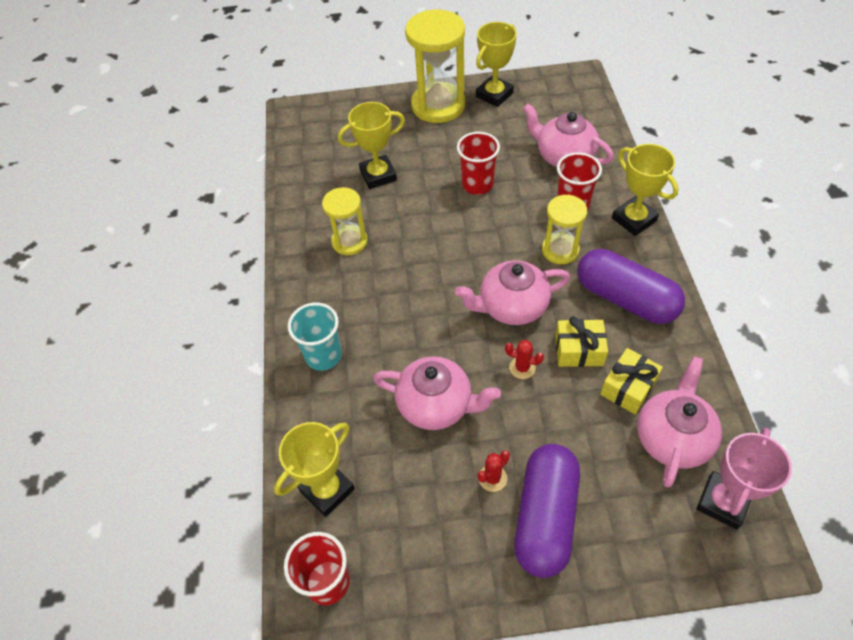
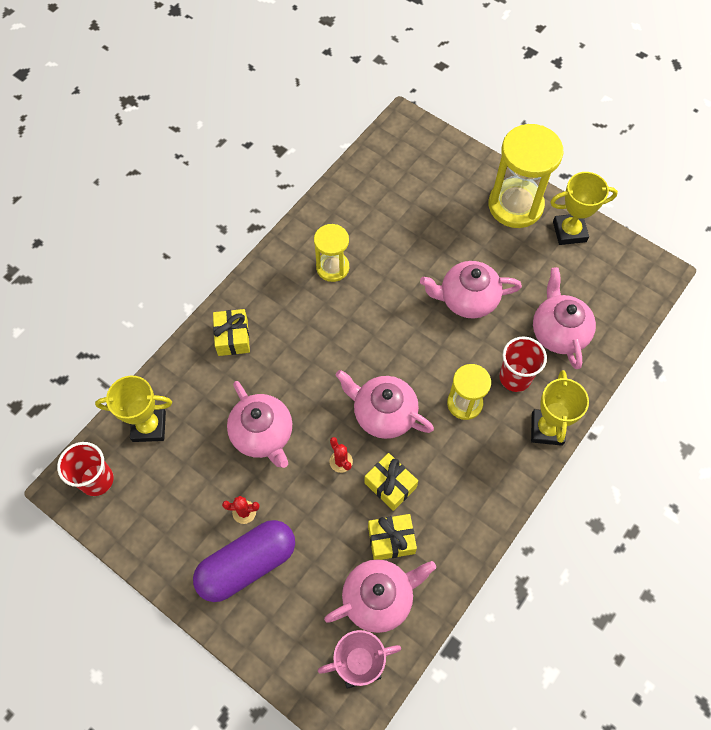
camera: 40 degrees right, 10 degrees up
(323, 356) = (233, 337): turquoise cup -> yellow gift
(378, 175) = (406, 230): yellow trophy -> none
(477, 184) = (467, 299): red cup -> pink teapot
(625, 299) = (465, 480): purple capsule -> none

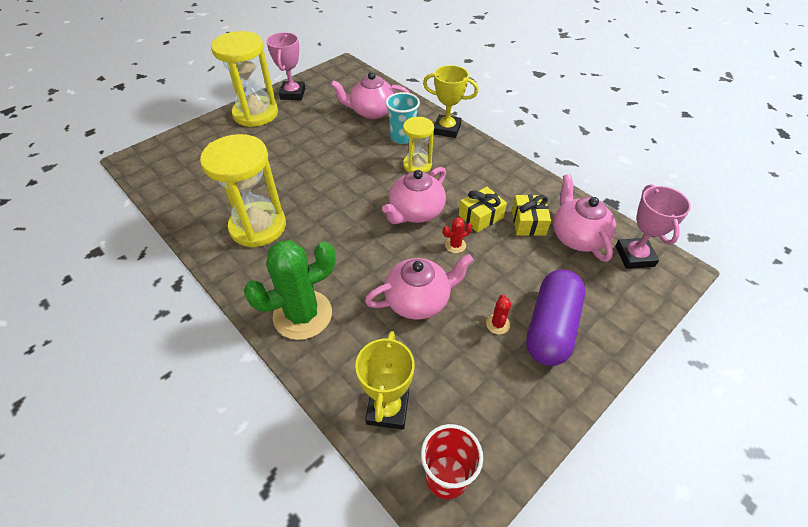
camera: 80 degrees left, 15 degrees down
(233, 337) = (302, 315): yellow gift -> green cactus
(247, 564) = (551, 327): purple capsule -> purple capsule turned 45 degrees clockwise
(332, 267) = (258, 226): yellow hourglass -> yellow hourglass, size x1.73
(467, 299) = (327, 150): pink teapot -> none
(515, 377) = (402, 137): red cup -> turquoise cup
(569, 231) = (293, 94): yellow trophy -> pink trophy

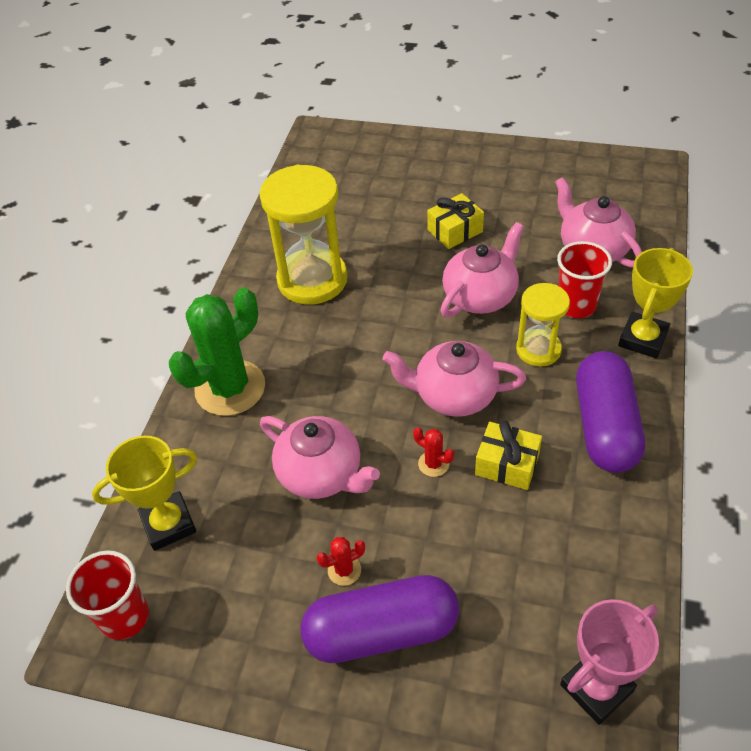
camera: 60 degrees right, 0 degrees up
(256, 114) = (475, 161): yellow hourglass -> none
(293, 94) = (544, 164): pink trophy -> none
(302, 315) = (230, 388): green cactus -> green cactus turned 75 degrees counterclockwise
(402, 137) = (576, 305): turquoise cup -> red cup
(447, 129) = (642, 339): yellow trophy -> yellow trophy turned 45 degrees clockwise
(487, 170) = (604, 426): none -> purple capsule
(528, 222) = (545, 522): yellow gift -> yellow gift (455, 231)
(577, 237) = (571, 595): pink teapot -> pink teapot (480, 296)

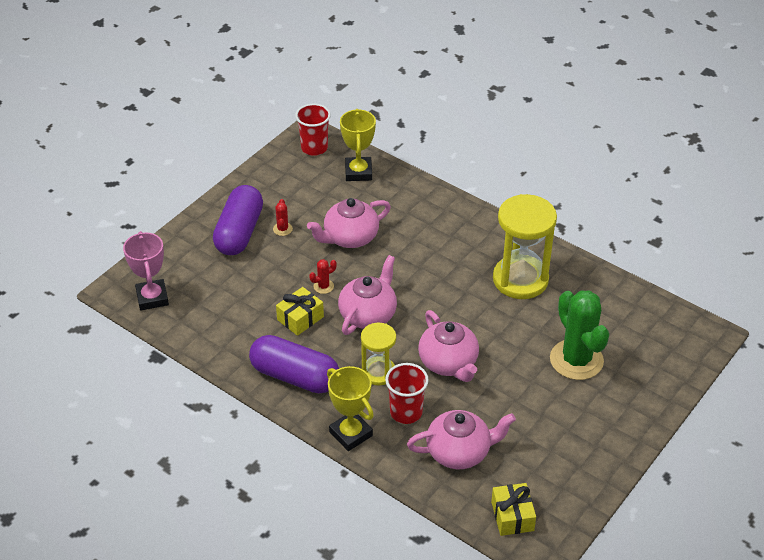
camera: 110 degrees right, 5 degrees down
(230, 388) = (442, 216): green cactus -> green cactus (576, 360)
(455, 231) = (529, 376): yellow gift -> yellow gift (512, 516)

